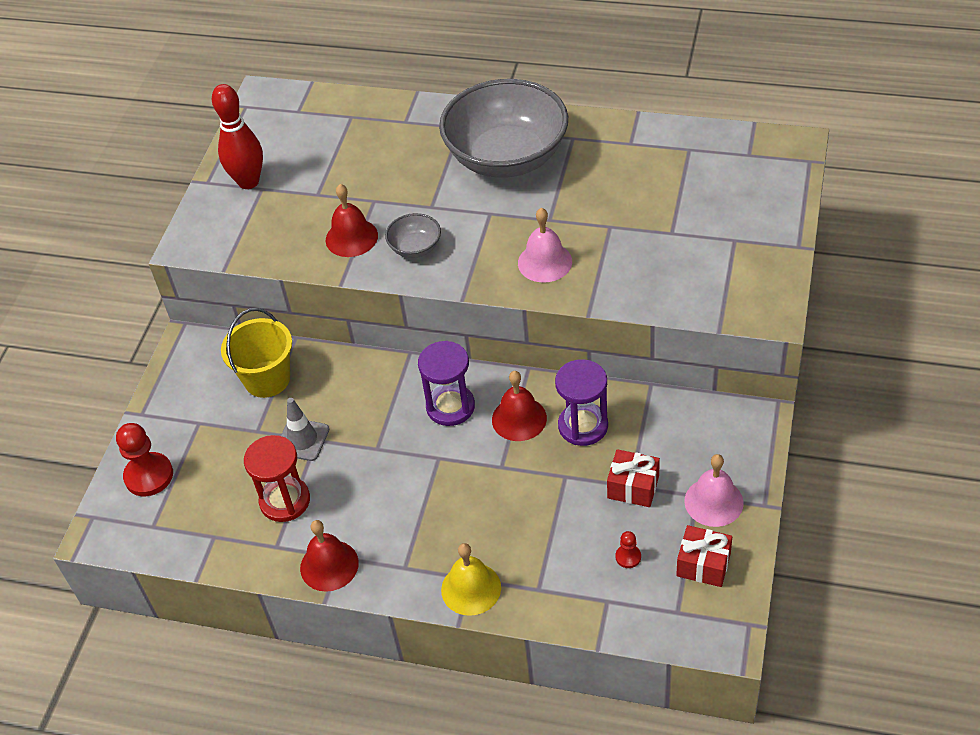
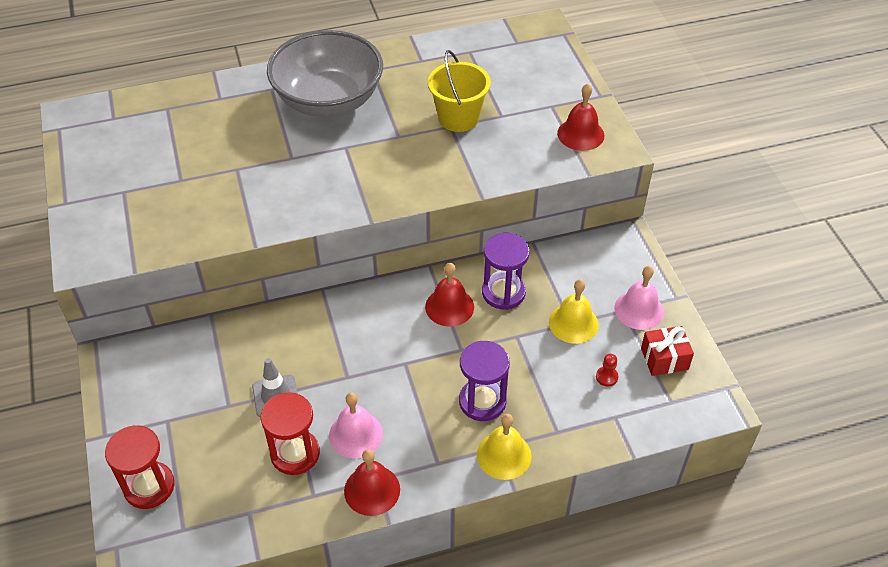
camera: 35 degrees left, 0 degrees up
(149, 476) = (149, 486): red pawn -> red hourglass
(248, 182) = (106, 190): red bowling pin -> none
(267, 379) = (208, 358): yellow bucket -> yellow bucket (458, 118)
(351, 237) = (238, 205): red bell -> red bell (580, 134)
(415, 248) = (301, 194): grey bowl -> none
(450, 407) = (387, 319): purple hourglass -> purple hourglass (482, 401)
(545, 262) = (418, 169): pink bell -> pink bell (356, 434)
(633, 487) = (573, 323): red gift -> yellow bell

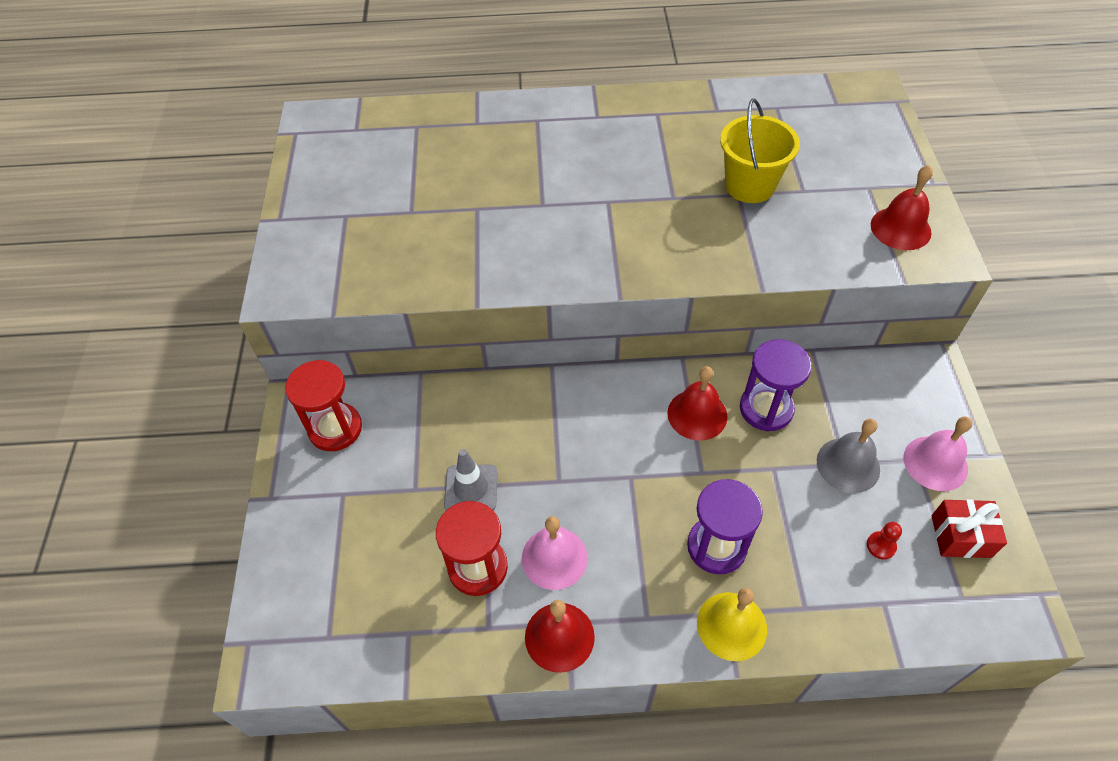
camera: 15 degrees right, 5 degrees up
(149, 486) = (303, 573): red hourglass -> red hourglass (335, 428)
(328, 100) = (599, 142): grey bowl -> none
(573, 323) = (848, 465): yellow bell -> grey bell

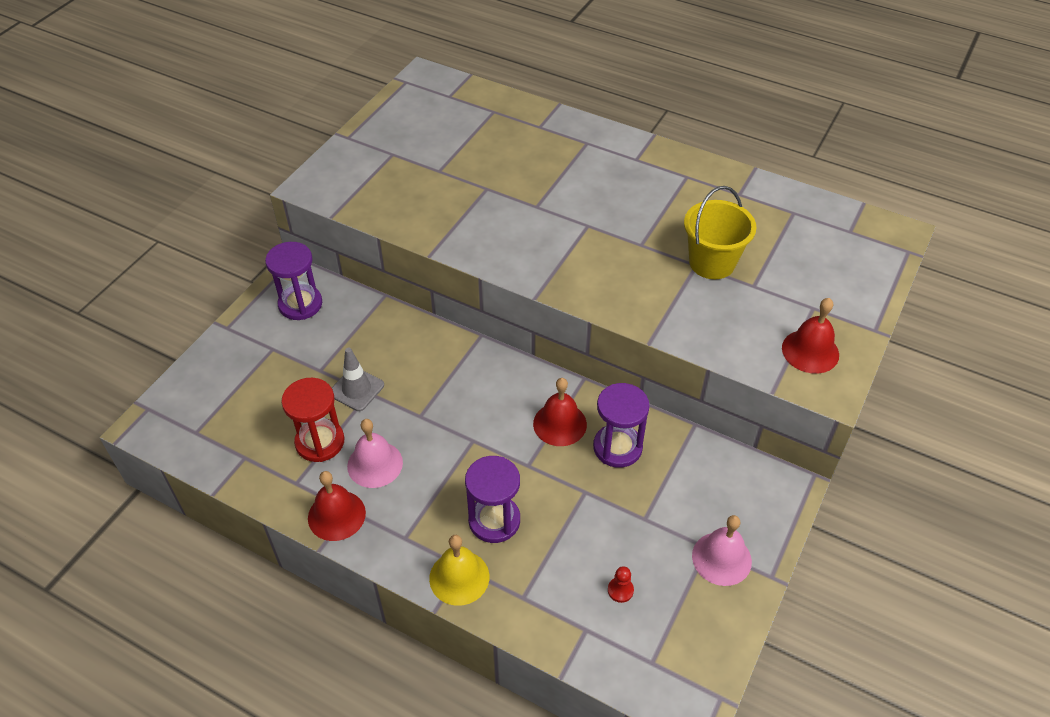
camera: 30 degrees right, 5 degrees down
(335, 428) = (300, 304): red hourglass -> purple hourglass
(848, 465) = (647, 521): grey bell -> none
(961, 536) = (692, 620): red gift -> none

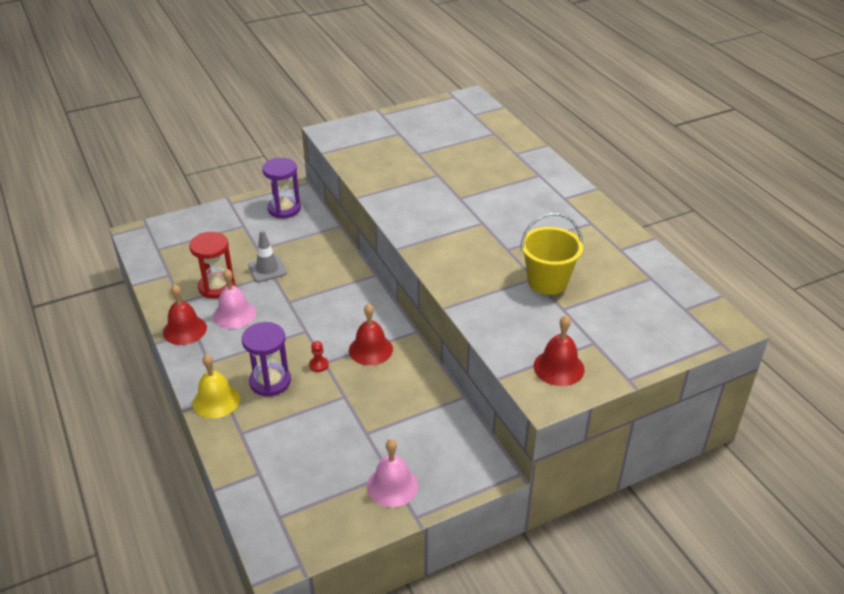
camera: 35 degrees right, 10 degrees down
(617, 447) = (394, 382): purple hourglass -> none
(620, 590) = (304, 464): red pawn -> red pawn (318, 365)

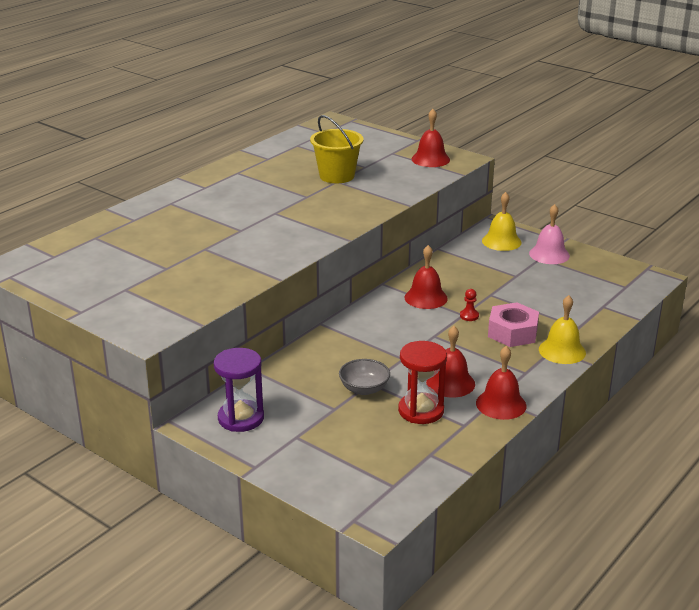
camera: 115 degrees left, 10 degrees down
(234, 314) = (450, 383): pink bell -> red bell
(267, 269) = (364, 389): grey traffic cone -> grey bowl
(270, 381) = (512, 332): purple hourglass -> pink nut
(448, 457) = (501, 241): none -> yellow bell

